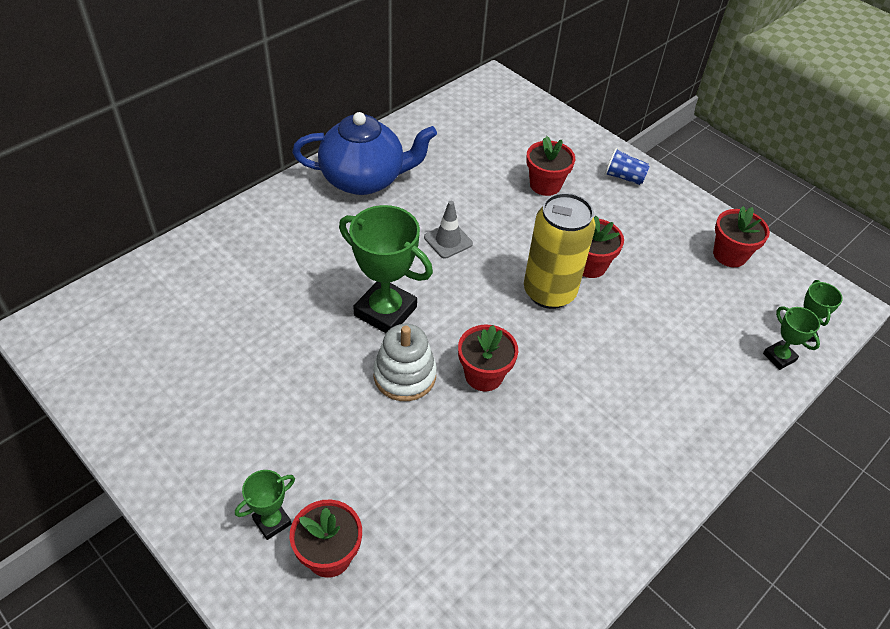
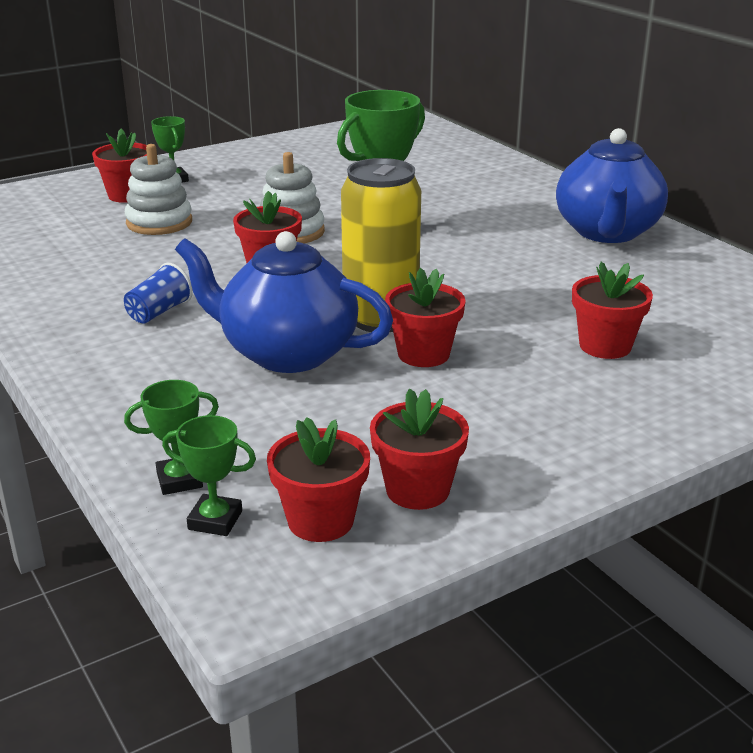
camera: 105 degrees right, 20 degrees down
(403, 494) = (159, 222): none -> white stacking toy
(448, 240) = (488, 268): grey traffic cone -> none
(618, 336) = (287, 353): none -> blue teapot
(623, 177) = (632, 420): blue cup -> blue cup (159, 312)
(775, 289) = (320, 520): none -> red flower pot

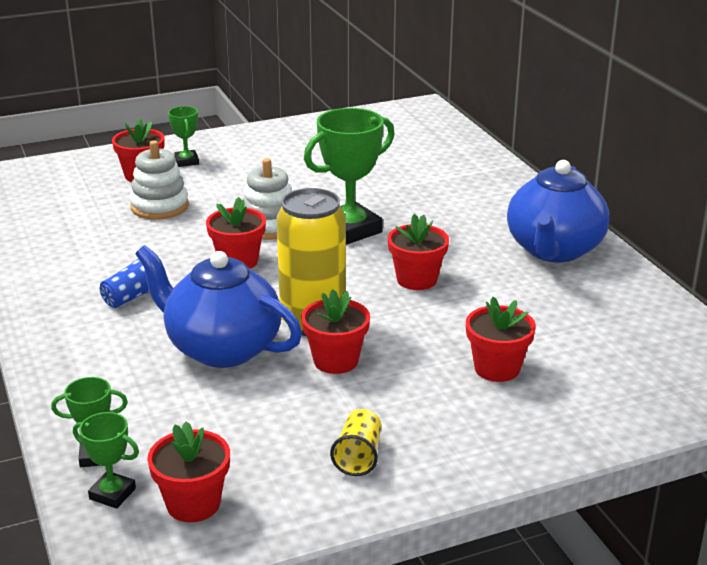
camera: 10 degrees right, 0 degrees up
(417, 490) = (280, 486): red flower pot -> red flower pot (416, 279)
(495, 448) = (358, 456): none -> yellow cup

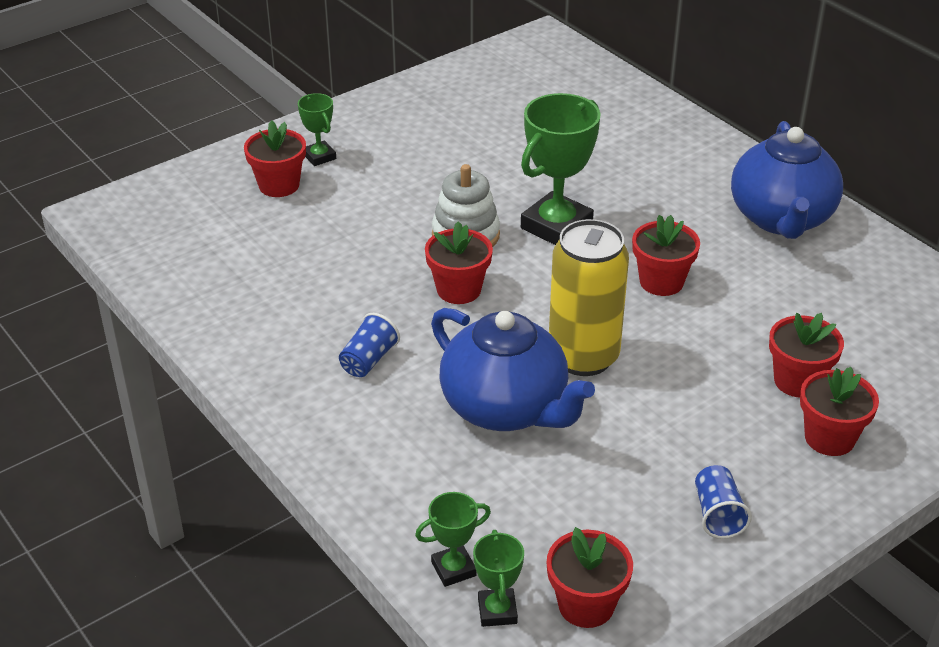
camera: 15 degrees left, 10 degrees up
(112, 494) = (497, 611): green trophy -> green trophy turned 75 degrees clockwise
(159, 206) = (326, 227): white stacking toy -> none
(221, 348) = (506, 408): blue teapot -> blue teapot turned 150 degrees counterclockwise
(336, 360) = (633, 402): red flower pot -> red flower pot (829, 438)
(358, 456) = (718, 514): yellow cup -> blue cup

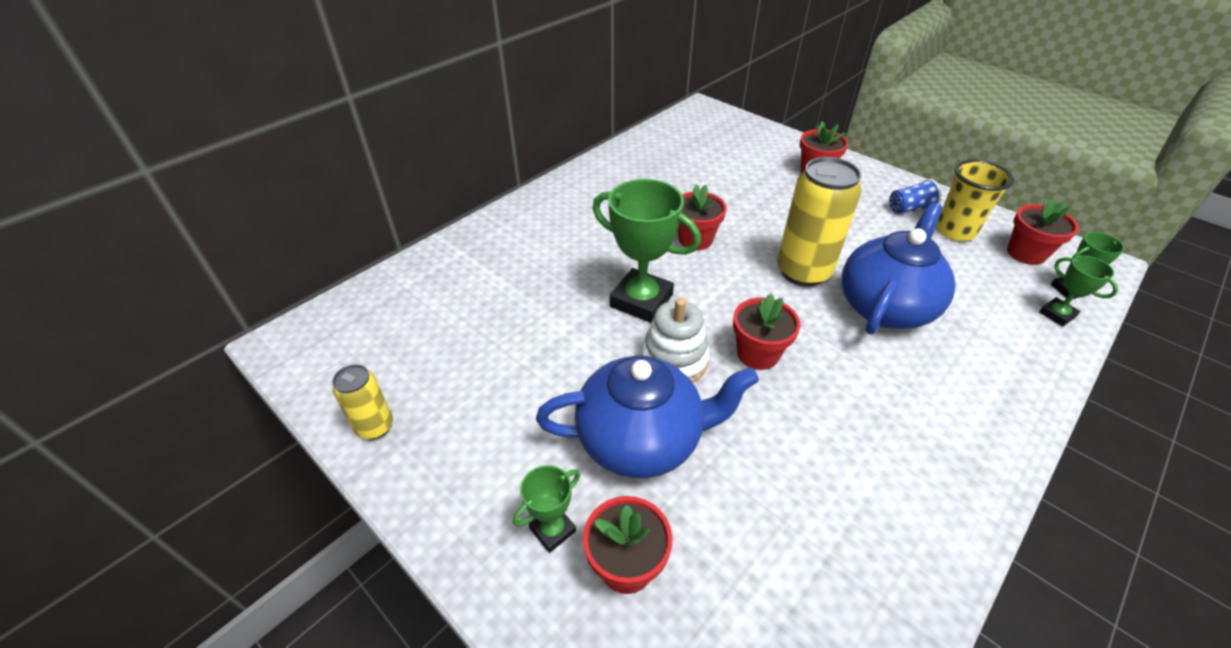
camera: 100 degrees left, 5 degrees up
(368, 360) = (887, 403): blue cup -> none
(439, 83) = (375, 427): none -> yellow can
(653, 545) = (955, 231): none -> yellow cup
(781, 219) = (598, 189): blue teapot -> blue teapot (642, 440)
(798, 381) = (772, 182): red flower pot -> none

